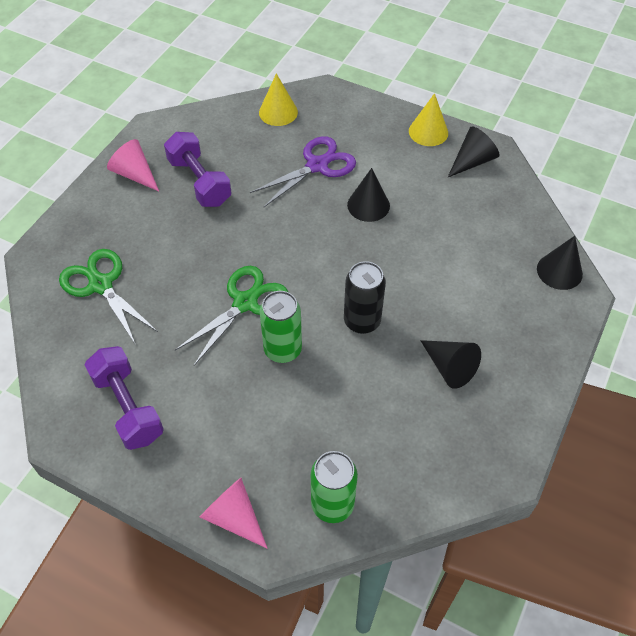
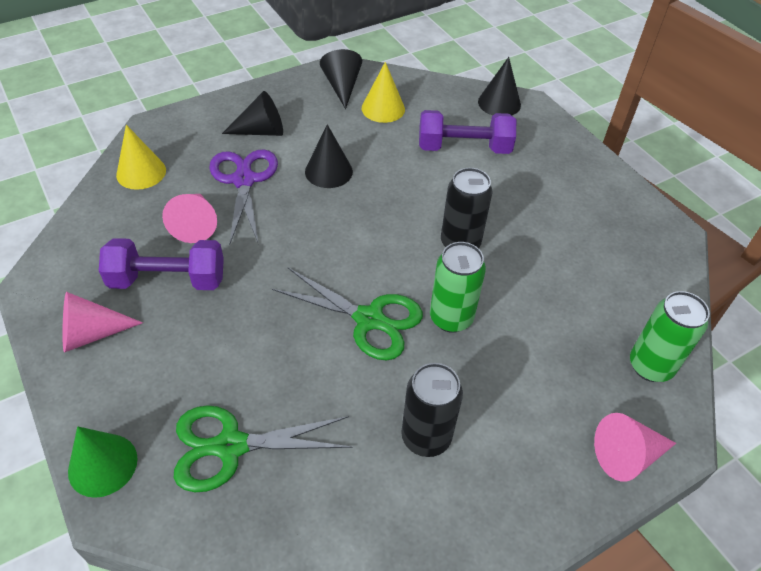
camera: 60 degrees left, 5 degrees down
(54, 235) = (102, 465): none -> green cone
(128, 407) = (431, 496): purple dumbbell -> purple dumbbell (464, 148)
(170, 383) = (426, 437): none -> black can
(245, 302) = (369, 319): green scissors -> green scissors turned 135 degrees clockwise
(255, 166) = (195, 224): none -> pink cone
(428, 132) = (281, 92): yellow cone -> yellow cone (383, 108)
(449, 367) = (550, 213): black cone -> black cone (261, 131)

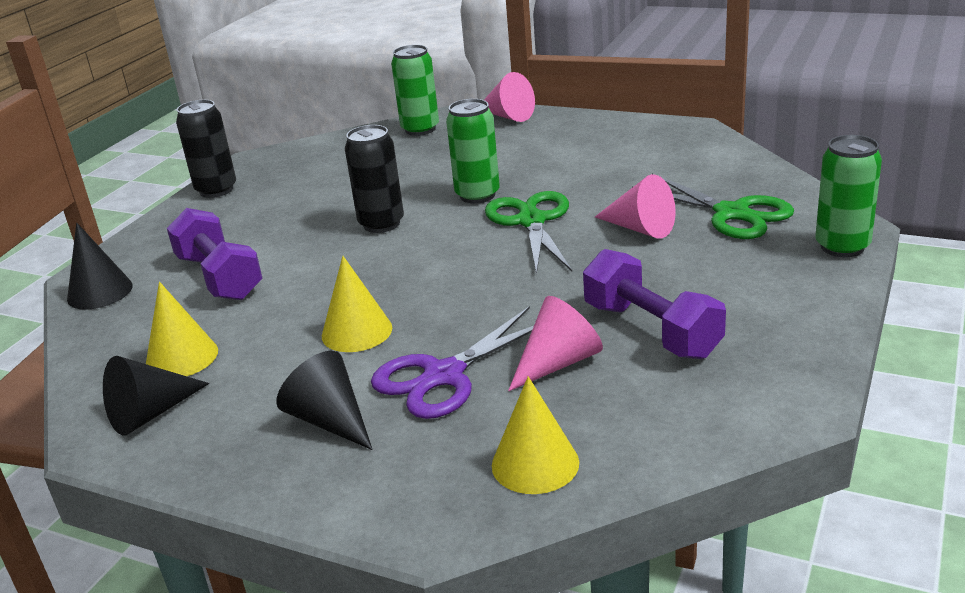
camera: 120 degrees left, 20 degrees down
(91, 334) = (775, 328): pink cone -> pink cone (640, 228)
(102, 465) = (842, 247): green cone -> green can
(328, 171) = (357, 331): black cone -> yellow cone
(426, 437) = (598, 163): black can -> black can (216, 190)

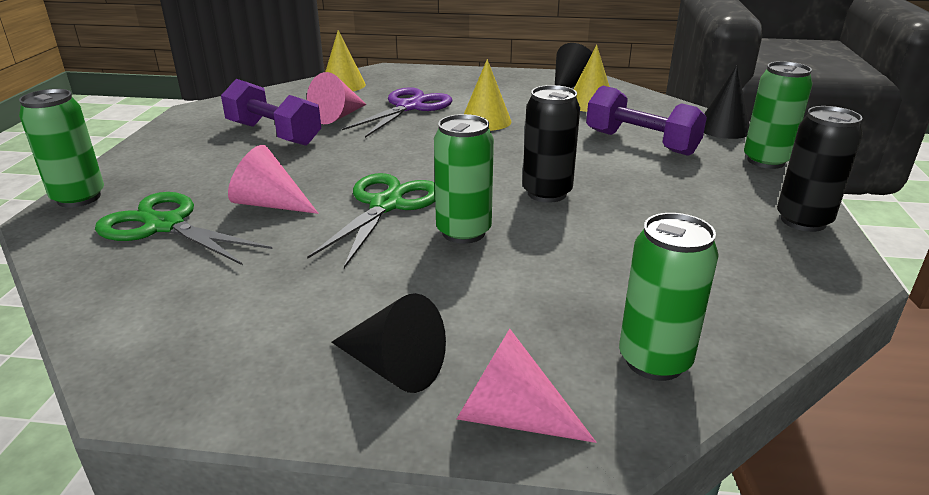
camera: 160 degrees right, 0 degrees up
(140, 244) = (766, 161): none -> green can
(330, 420) = (463, 89): black cone -> black cone (394, 367)
(531, 221) = (386, 205): green scissors -> green scissors turned 135 degrees counterclockwise

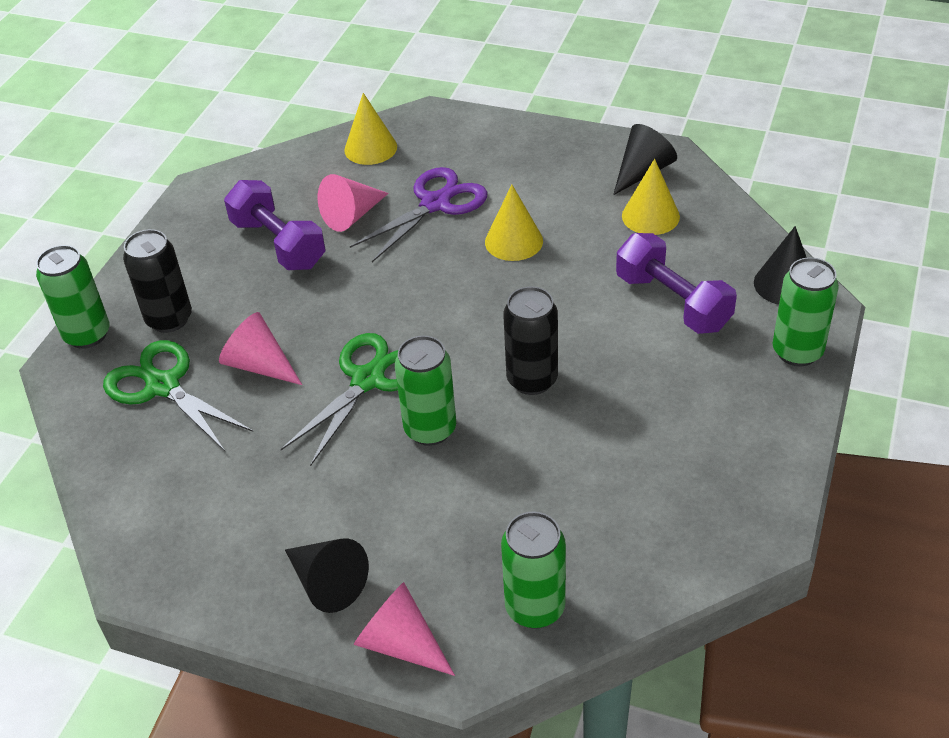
camera: 15 degrees right, 15 degrees up
(803, 221) = (774, 455): black can -> black can (169, 319)

